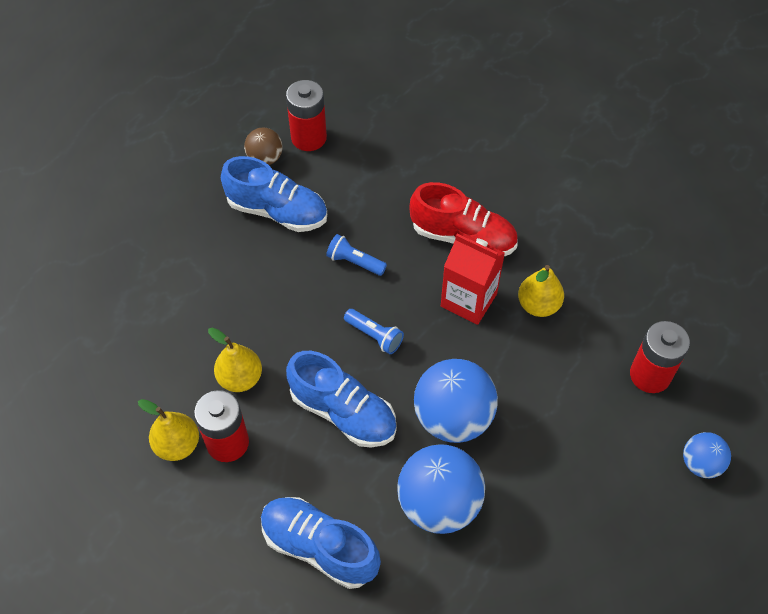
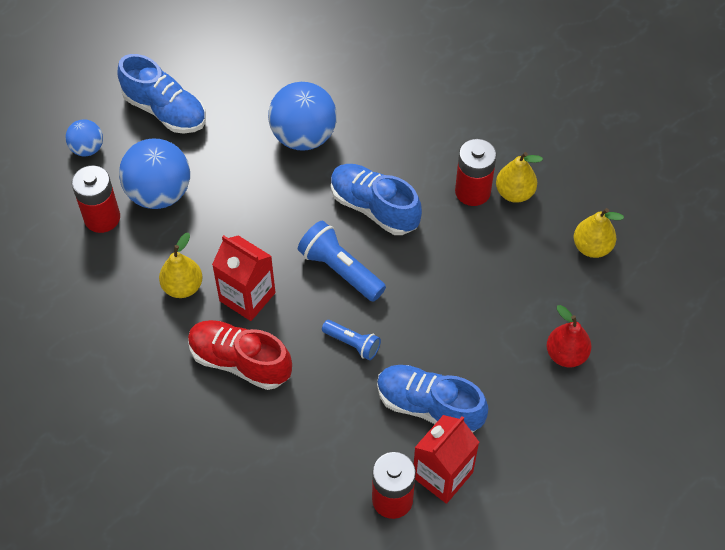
camera: 175 degrees left, 0 degrees up
(141, 267) = (566, 354): none -> red pear
(240, 378) = (463, 242): yellow pear -> yellow pear (592, 247)
(265, 158) = (442, 475): brown ball -> red carton
(319, 547) = (399, 115): blue shoe -> blue shoe (165, 111)
(374, 336) = (340, 270): blue flashlight -> blue flashlight, size x1.64
(453, 417) = (281, 197): blue ball -> blue ball (159, 193)

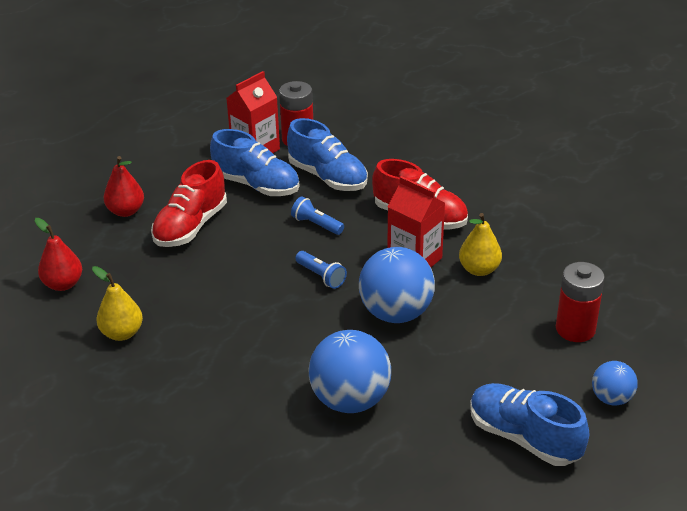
camera: 175 degrees left, 20 degrees down
(159, 193) = (516, 349): blue ball -> blue ball (396, 313)
(340, 270) = (321, 276): blue flashlight -> blue flashlight, size x0.61
(374, 208) = (278, 326): blue shoe -> blue shoe (327, 177)
(472, 191) = (167, 336): red battery -> none
(488, 334) = (190, 226): none -> red shoe
(592, 247) = (63, 284): yellow pear -> red pear

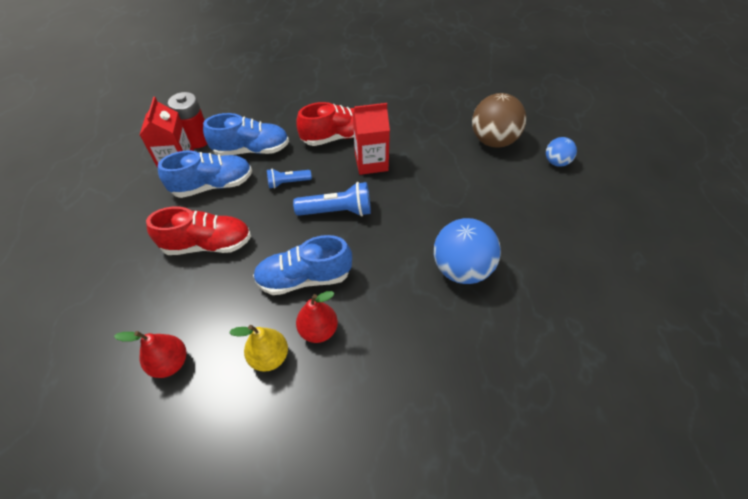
camera: 50 degrees left, 15 degrees up
(126, 211) = (142, 270): red pear -> red pear (318, 330)
(190, 226) = (207, 244): red shoe -> red shoe turned 75 degrees counterclockwise
(321, 276) = (337, 211): blue flashlight -> blue flashlight, size x1.64
(396, 313) = (407, 199): blue ball -> none
(479, 269) = (409, 144): yellow pear -> none
(524, 437) = (558, 213): blue shoe -> blue shoe (304, 278)
(575, 329) = (493, 141): red battery -> brown ball

